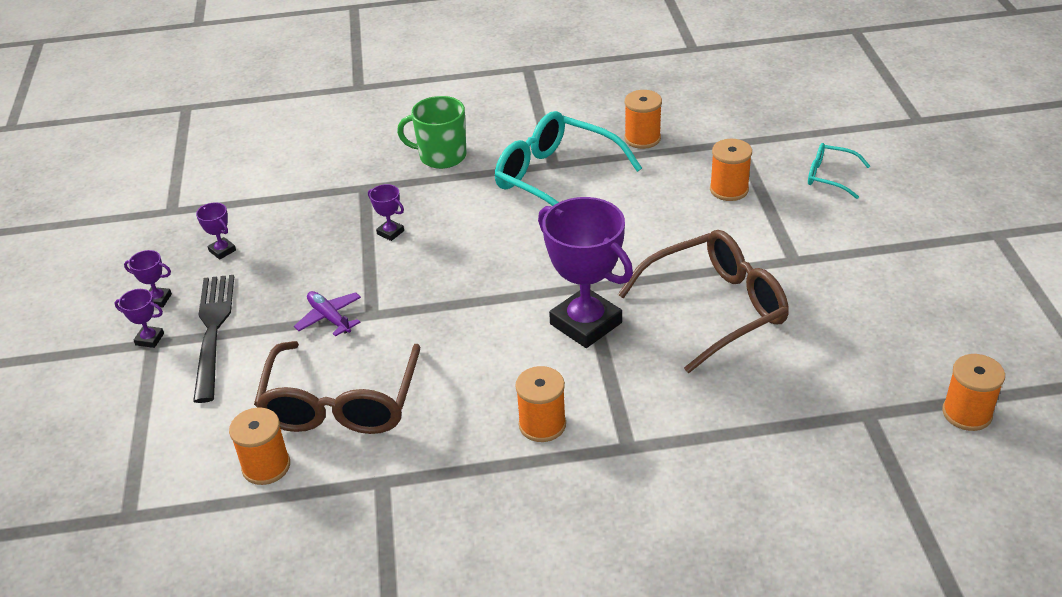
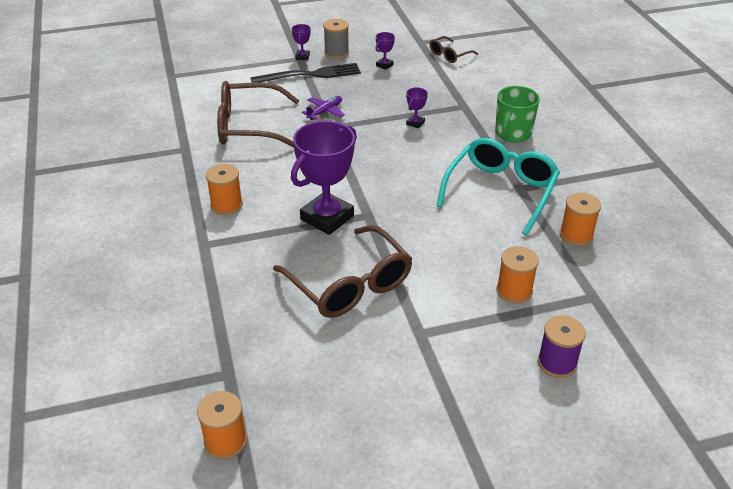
camera: 80 degrees right, 0 degrees up
(158, 299) = (336, 53): purple trophy -> grey spool
(224, 187) = (449, 55): none -> brown glasses
(266, 466) = (201, 109): orange spool -> none
(441, 156) = (512, 134): green mug -> green mug turned 150 degrees counterclockwise
(829, 176) = (557, 363): turquoise glasses -> purple spool

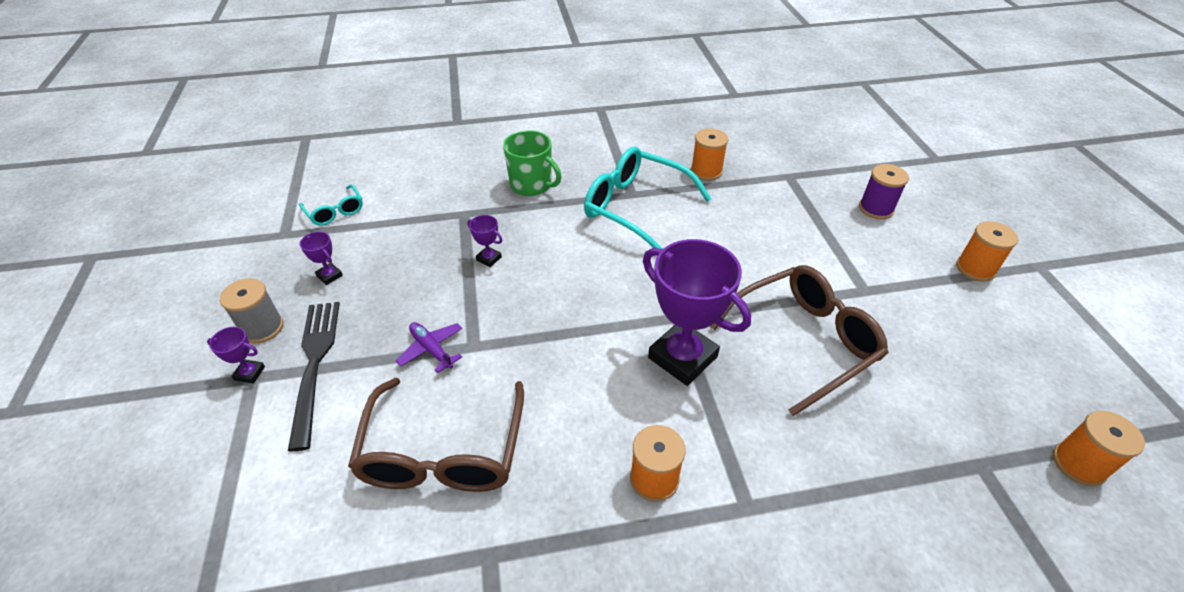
camera: 85 degrees left, 5 degrees up
(449, 55) = (335, 212): brown glasses -> turquoise glasses
(514, 291) = (790, 220): orange spool -> orange spool (975, 269)

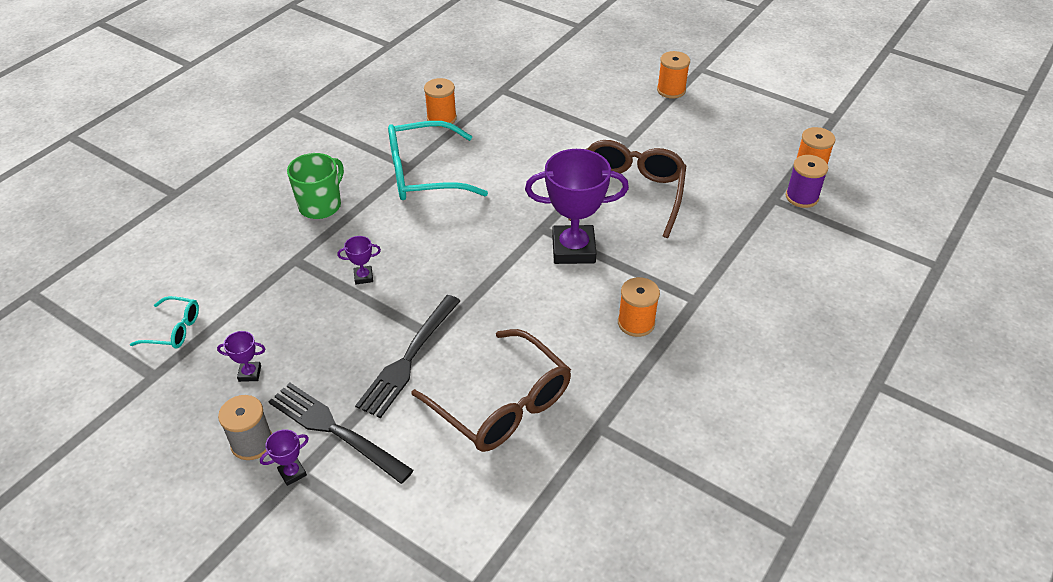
camera: 45 degrees left, 0 degrees up
(431, 349) = (408, 359): purple plane -> black fork
(532, 185) = (321, 205): green mug -> green mug turned 45 degrees counterclockwise
(876, 209) = (580, 83): purple spool -> purple spool (801, 197)

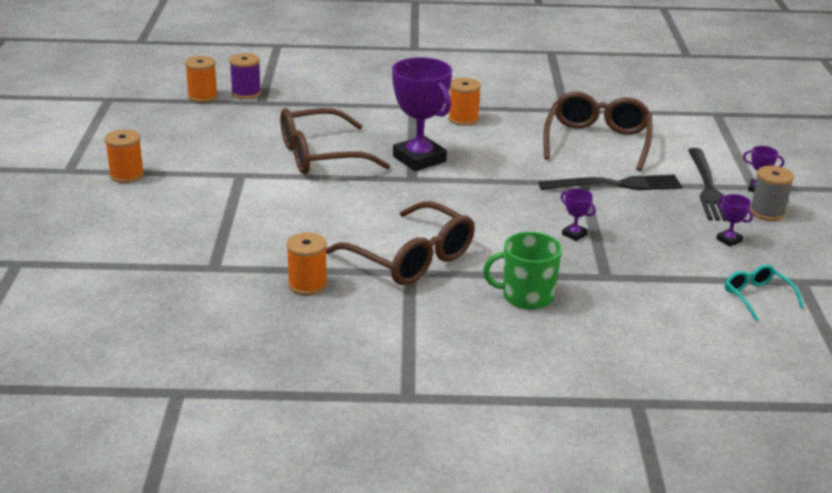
camera: 125 degrees left, 15 degrees down
(424, 174) = (411, 259): turquoise glasses -> brown glasses

